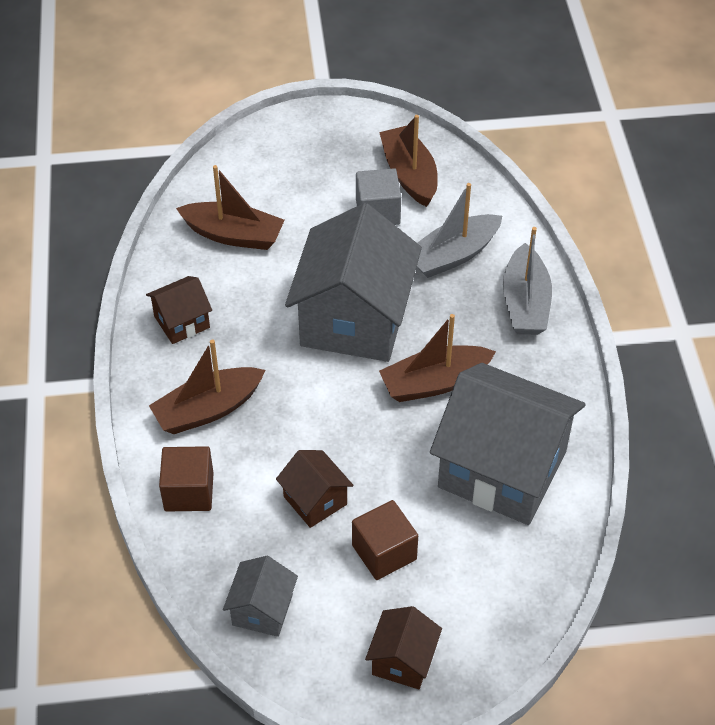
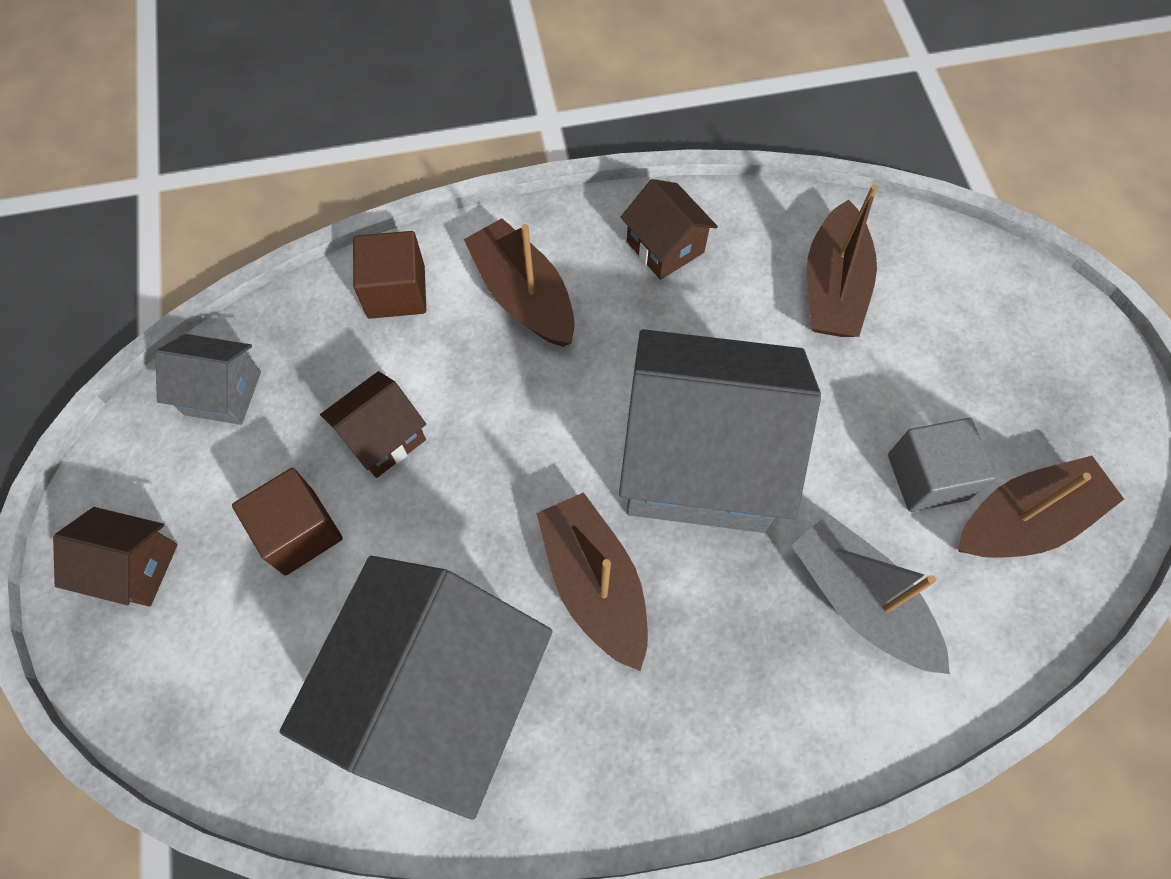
camera: 85 degrees right, 15 degrees up
(525, 303) = (777, 726): grey boat -> none

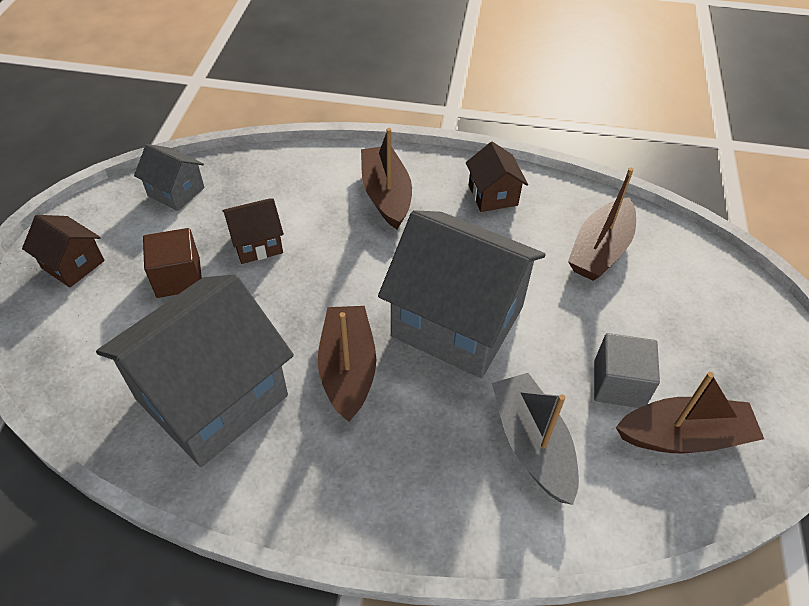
camera: 20 degrees right, 15 degrees down
(396, 291) = (308, 170): brown cube -> none

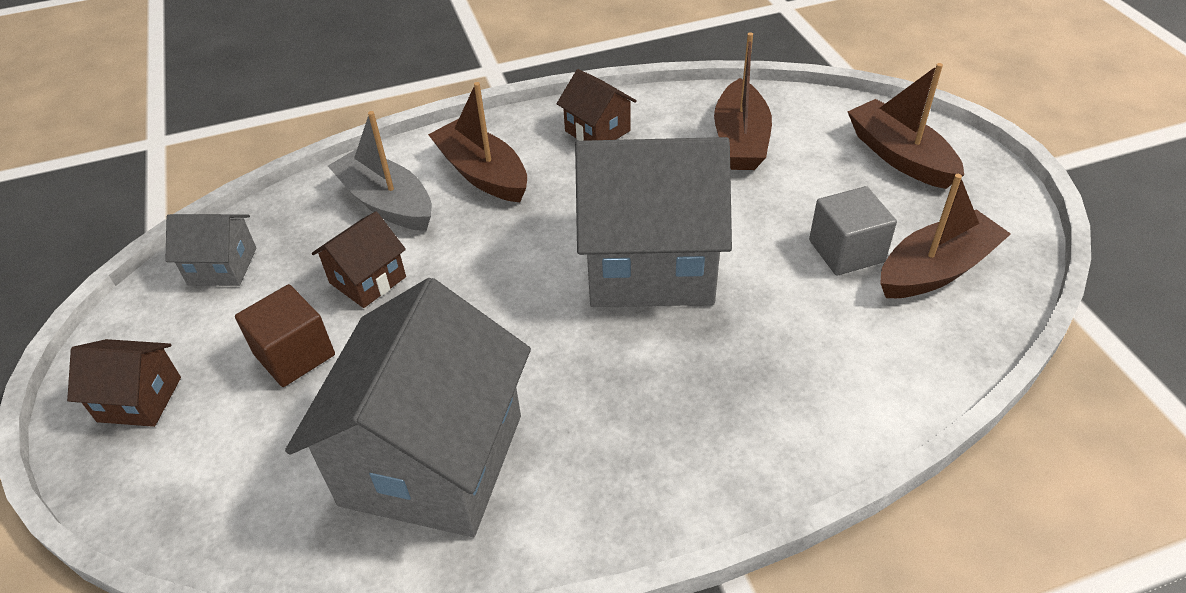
camera: 25 degrees left, 5 degrees down
(348, 369) = (568, 359): brown boat -> brown boat (900, 156)
(532, 444) = (807, 342): grey boat -> grey boat (387, 203)

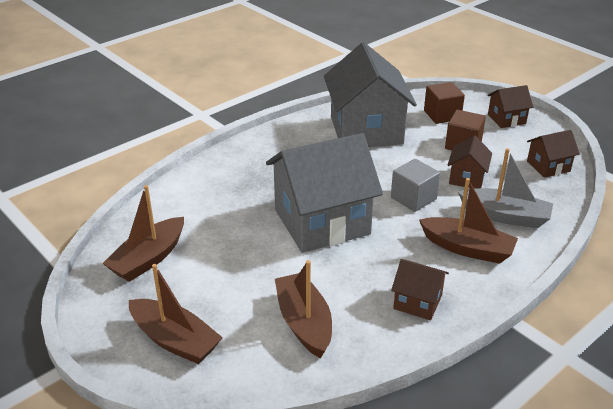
camera: 155 degrees right, 10 degrees down
(222, 266) = (548, 166): grey house -> brown house
(240, 456) = (442, 115): none -> brown cube
(846, 251) = (206, 256): grey cube -> grey cube (413, 198)

